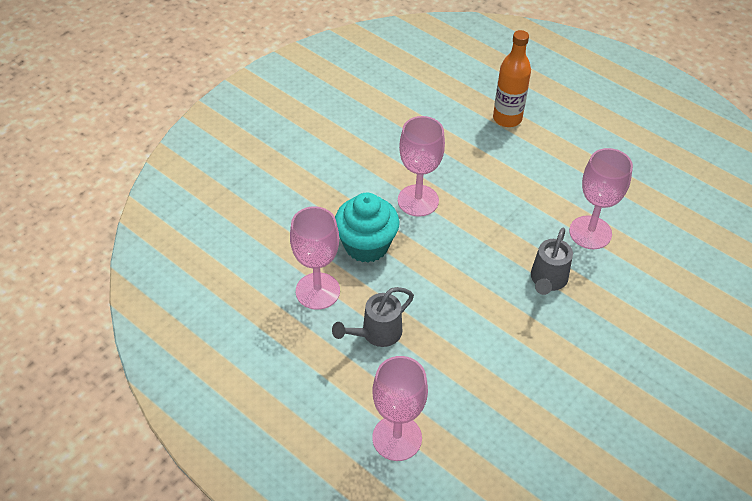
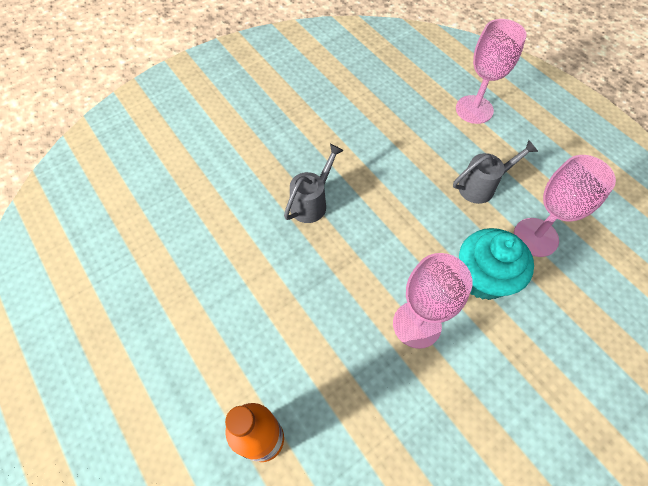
camera: 165 degrees left, 10 degrees up
(590, 232) = (246, 243): pink goblet -> none

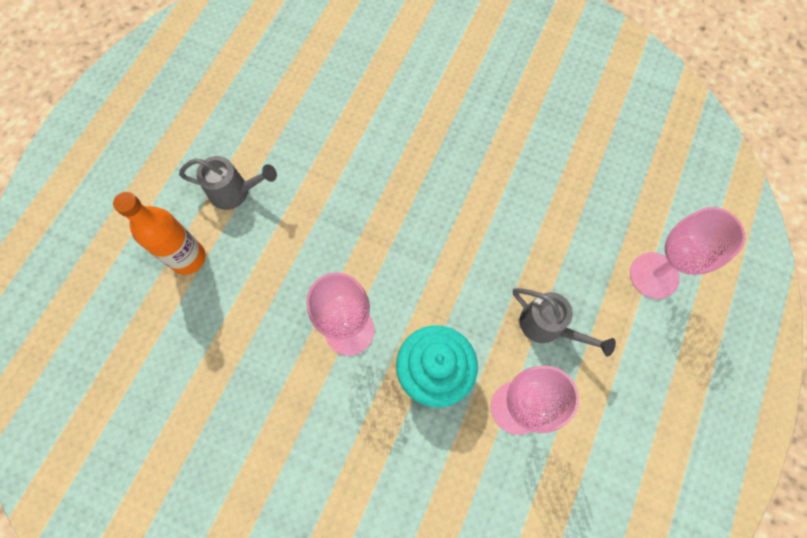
camera: 60 degrees right, 10 degrees up
(312, 203) = (422, 177): grey watering can -> grey watering can (235, 192)

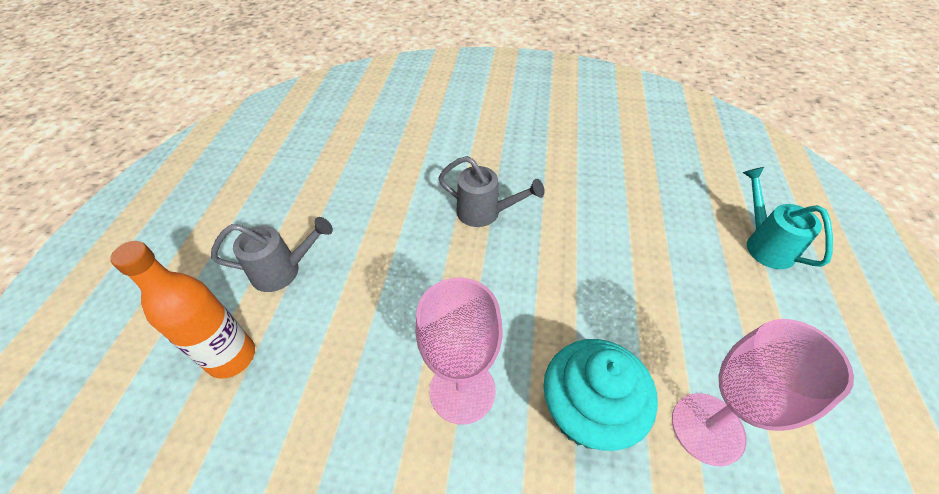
camera: 15 degrees left, 20 degrees down
(547, 326) = (690, 322): grey watering can -> grey watering can (484, 213)
(654, 275) = (765, 244): pink goblet -> turquoise watering can

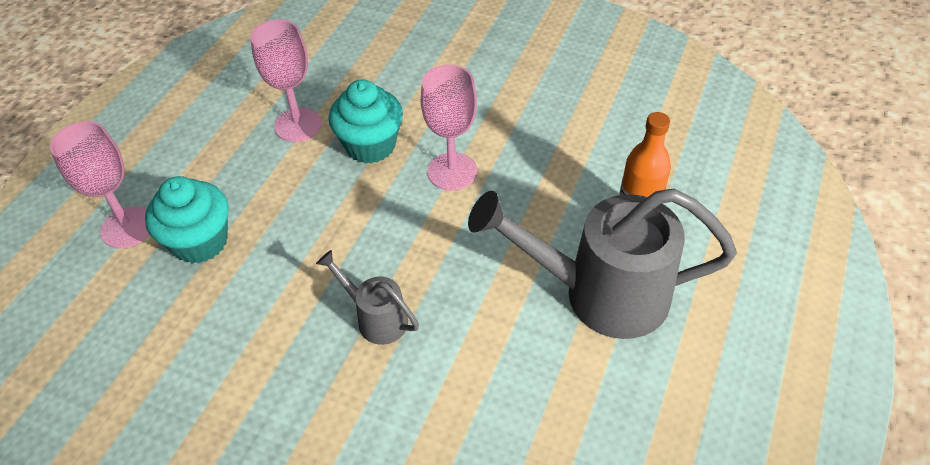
camera: 165 degrees left, 0 degrees up
(283, 270) = (601, 294): grey watering can -> grey watering can, size x2.08
(684, 245) = (200, 242): none -> turquoise cupcake
(765, 244) = (127, 227): turquoise watering can -> pink goblet

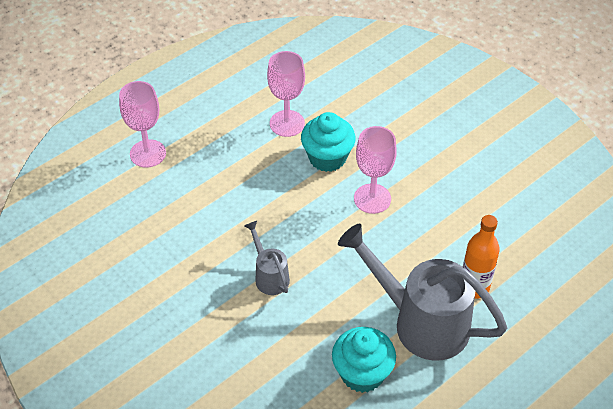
camera: 25 degrees right, 0 degrees up
(200, 242) = (187, 181): turquoise cupcake -> turquoise cupcake (362, 373)

